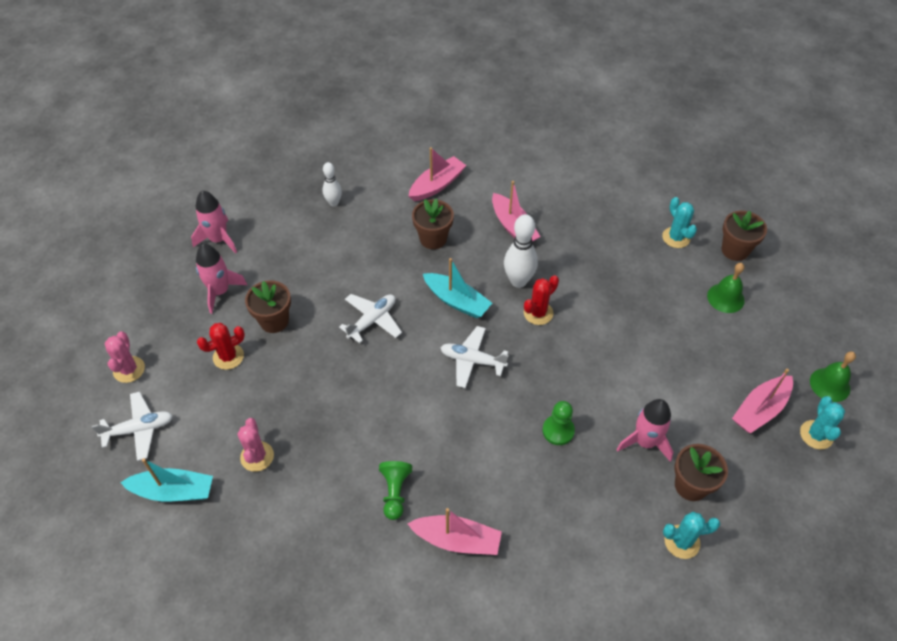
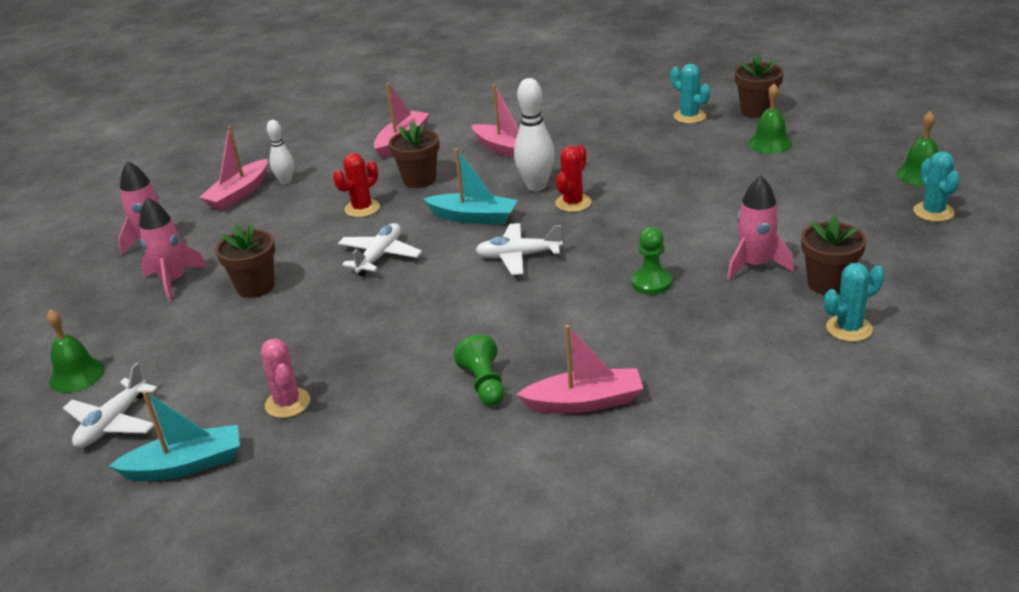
camera: 15 degrees left, 20 degrees down
(129, 369) = (77, 375): pink cactus -> green bell
(139, 429) = (113, 423): white plane -> white plane turned 150 degrees clockwise
(228, 357) = (209, 330): red cactus -> red cactus (362, 208)
(760, 410) = (862, 210): pink boat -> pink boat (239, 194)

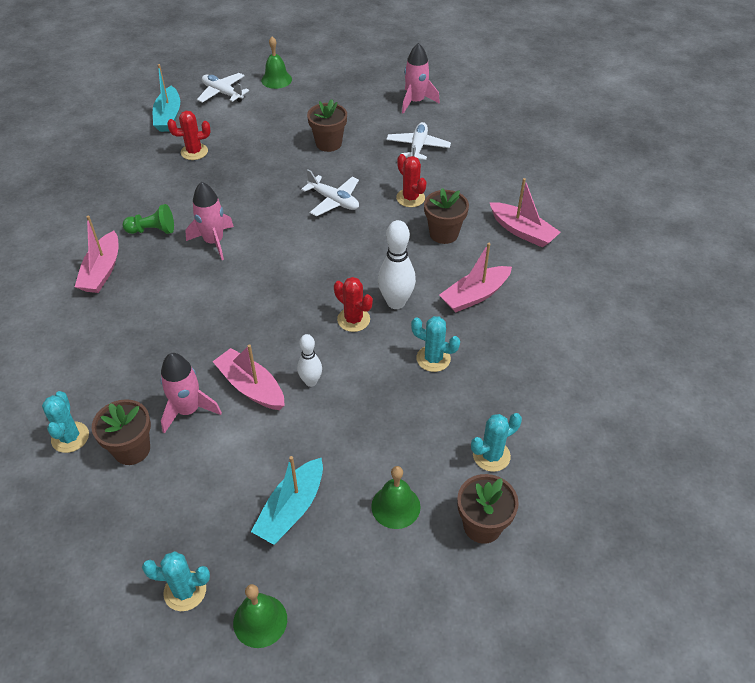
camera: 100 degrees right, 15 degrees up
(173, 281) = (357, 111): pink rocket -> pink rocket (214, 242)
(239, 194) = (467, 139): pink boat -> pink boat (251, 387)
(285, 181) = (477, 162): white bowling pin -> white bowling pin (311, 381)
(287, 403) = (194, 152): pink cactus -> red cactus
(474, 217) = (363, 256): turquoise boat -> turquoise boat (291, 509)
(518, 256) = (290, 271): white plane -> white plane (418, 147)
(600, 155) = (433, 358): none -> turquoise cactus
(651, 283) = (206, 338): green pawn -> none

